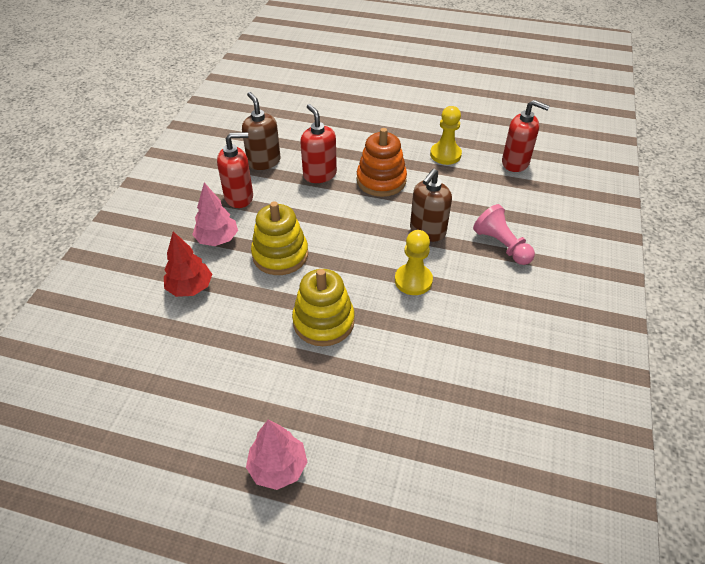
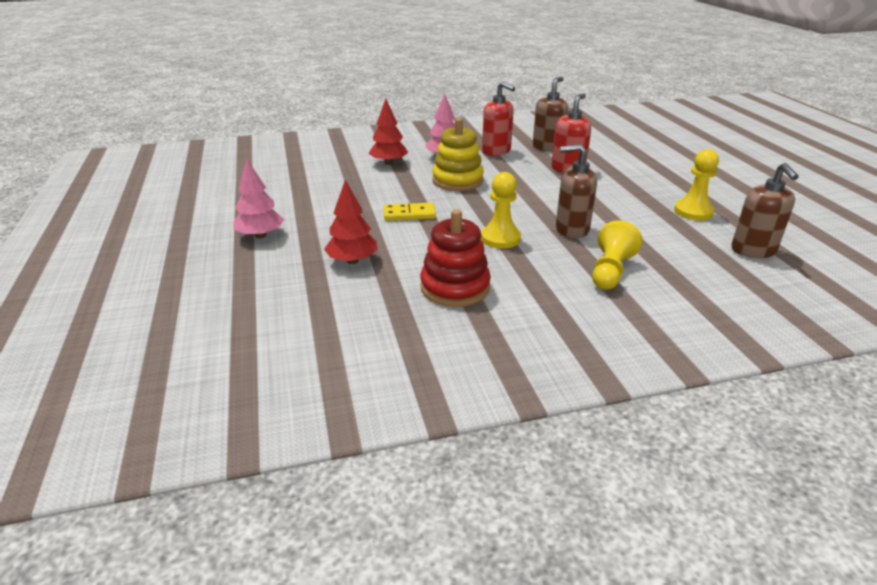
camera: 60 degrees right, 15 degrees down
(323, 321) = (409, 214): yellow stacking toy -> yellow domino
(381, 180) = (603, 193): orange stacking toy -> none
(386, 403) = (352, 261): none -> red tree
(474, 348) = (455, 287): none -> red stacking toy
(501, 245) = (610, 271): pink pawn -> yellow pawn
(515, 163) = (753, 250): red soap dispenser -> brown soap dispenser

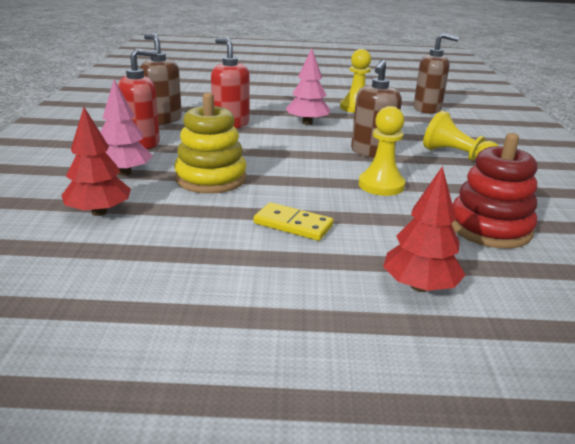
camera: 75 degrees left, 5 degrees down
(260, 235) = (304, 377): pink tree -> pink tree (307, 123)
(409, 214) = (293, 224): yellow domino -> yellow domino turned 75 degrees counterclockwise

